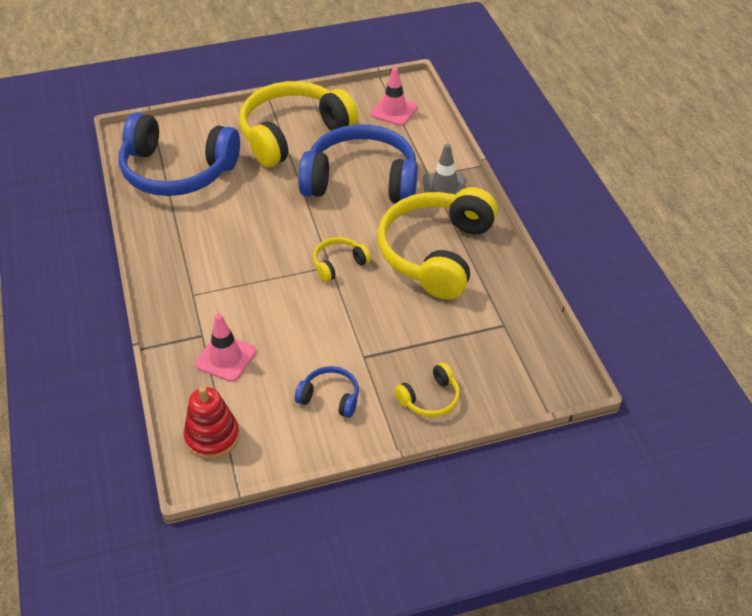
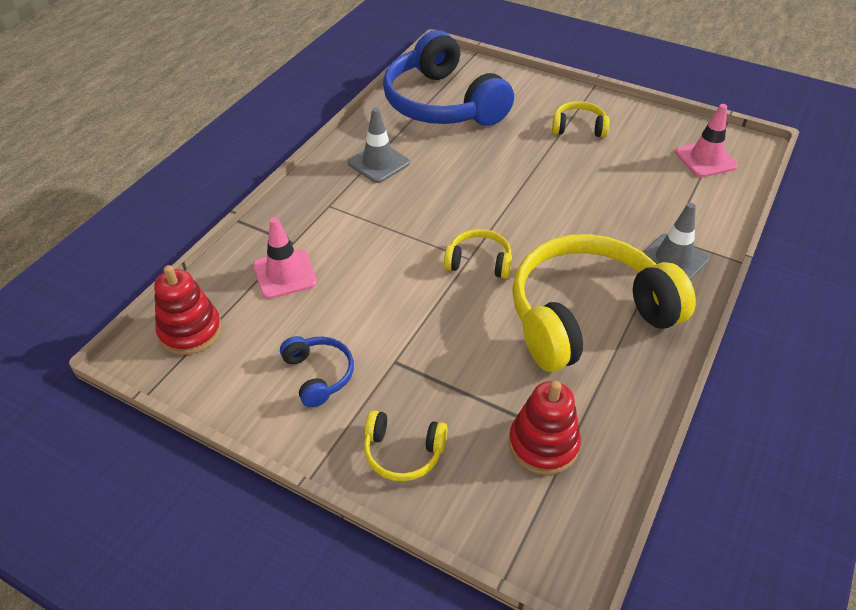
camera: 45 degrees right, 0 degrees up
(188, 243) = (378, 163): none -> grey traffic cone
(293, 134) = (578, 127): yellow headphones -> yellow headphones, size x0.43
(361, 180) = (593, 202): blue headphones -> none
(493, 338) = (543, 444): none -> red stacking toy

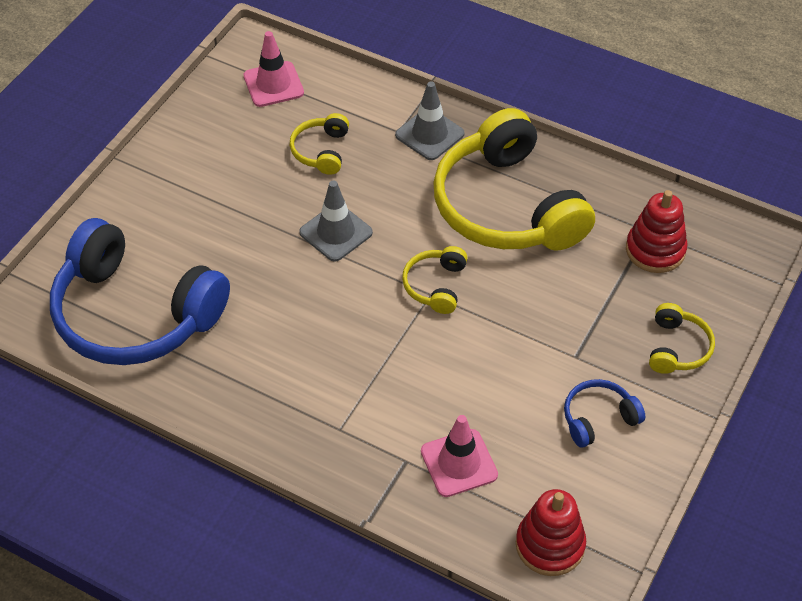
camera: 90 degrees left, 5 degrees up
(378, 163) = (259, 381): grey traffic cone -> grey traffic cone (336, 232)
(442, 103) = (134, 314): blue headphones -> blue headphones turned 60 degrees clockwise
(578, 127) = (204, 182): yellow headphones -> yellow headphones (321, 151)

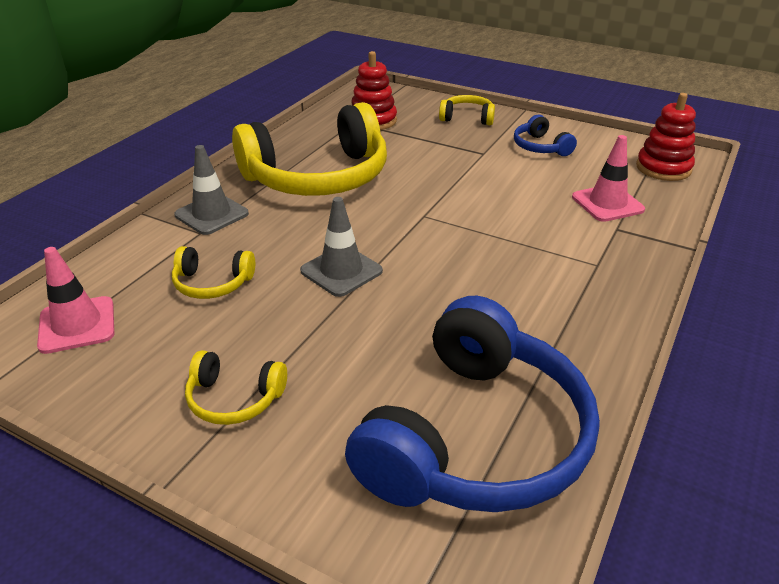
camera: 90 degrees left, 15 degrees down
(435, 285) = (413, 213): yellow headphones -> yellow headphones (234, 399)

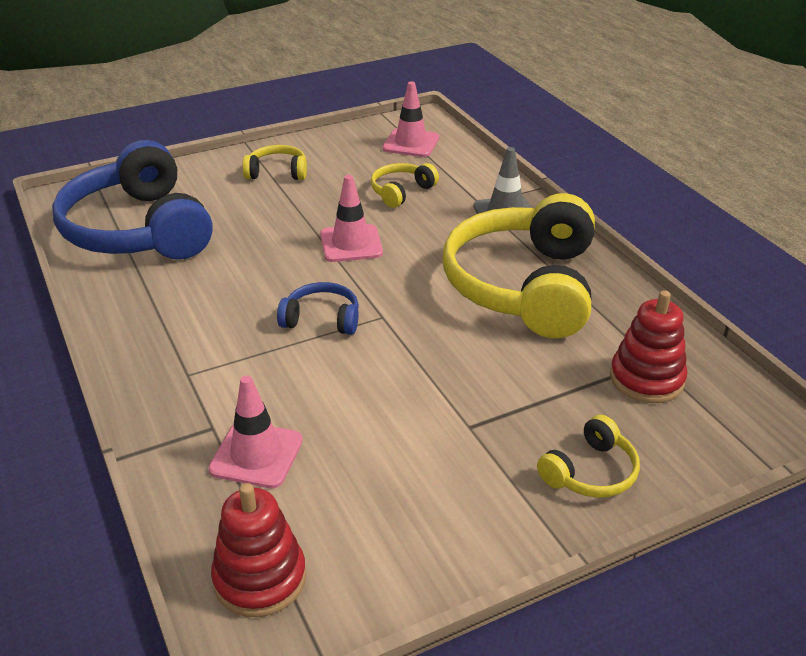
camera: 125 degrees right, 0 degrees up
(234, 399) = (277, 172): yellow headphones -> yellow headphones turned 45 degrees clockwise
(341, 271) = (351, 244): grey traffic cone -> pink traffic cone
(540, 147) = (437, 490): blue headphones -> blue headphones (322, 319)

